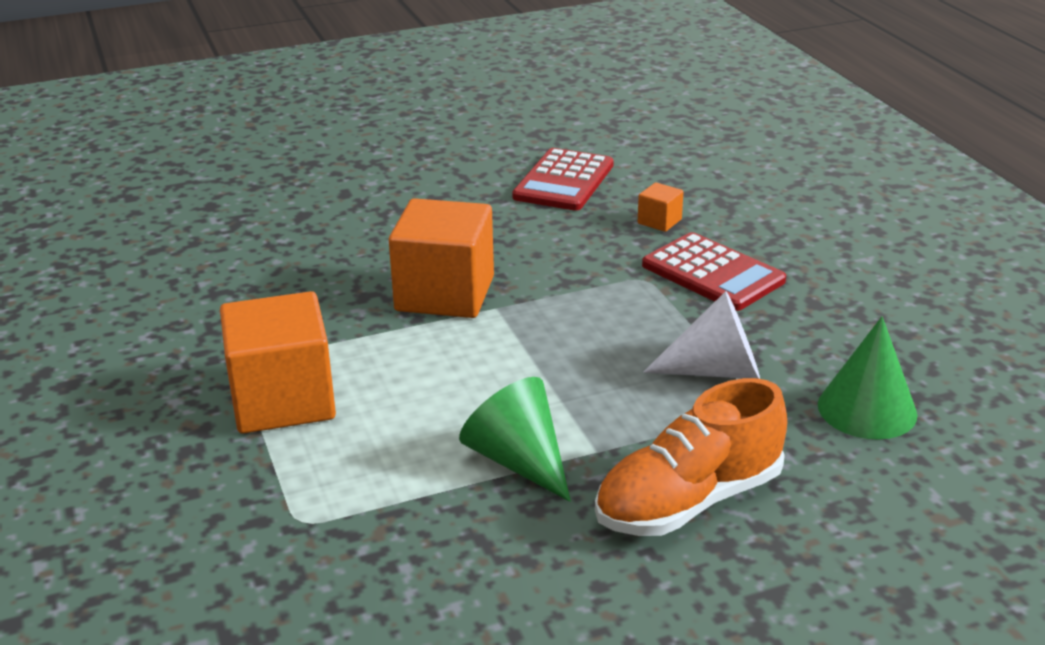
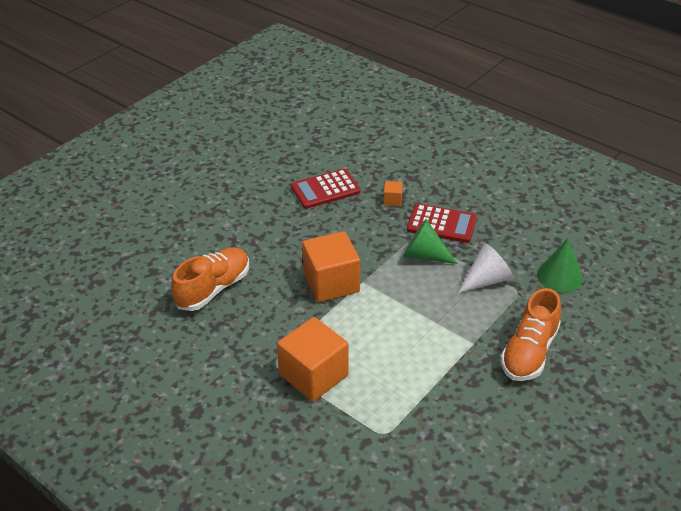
camera: 30 degrees left, 10 degrees up
(265, 249) = (213, 289): none -> orange shoe
(518, 461) = (446, 362): green cone -> green cone (424, 255)
(564, 181) = (325, 189): red calculator -> red calculator turned 75 degrees clockwise

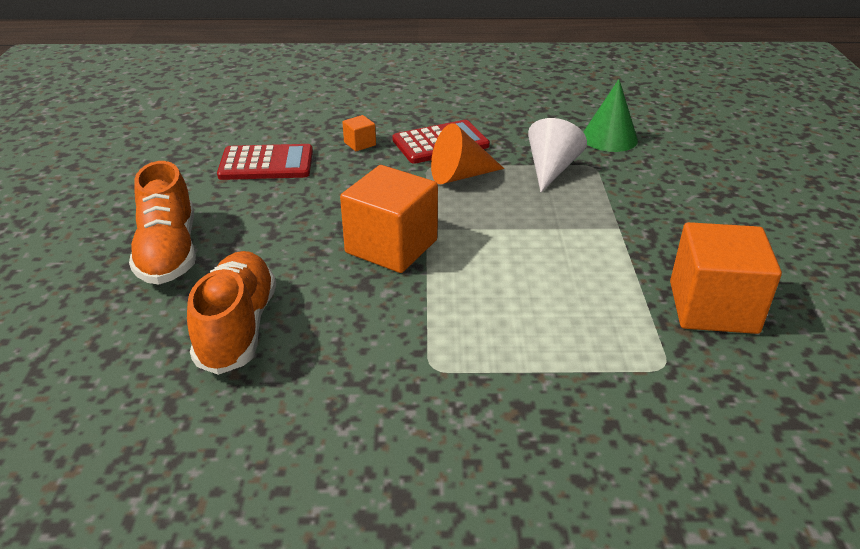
camera: 40 degrees left, 5 degrees down
(314, 375) = (500, 353): orange cube -> orange cube (713, 307)
(325, 189) = (266, 163): red calculator -> red calculator turned 120 degrees counterclockwise
(424, 255) = (460, 176): green cone -> orange cone
(529, 352) = (678, 209): orange shoe -> orange shoe (169, 252)

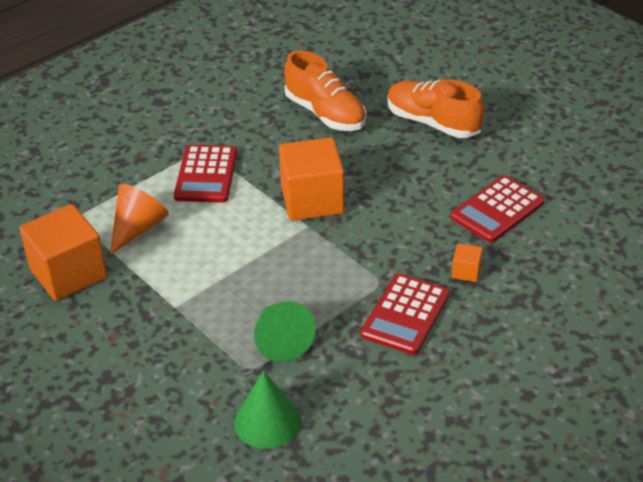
camera: 140 degrees right, 5 degrees up
(460, 176) = (344, 287): orange cone -> orange cone (138, 228)
(462, 333) = (206, 175): none -> red calculator
(551, 169) = (280, 340): white cone -> green cone

